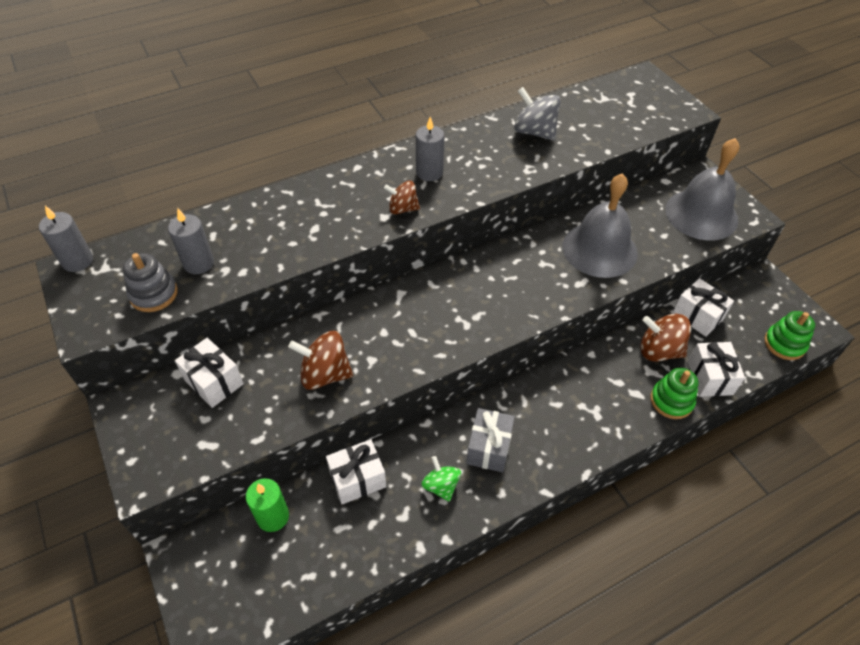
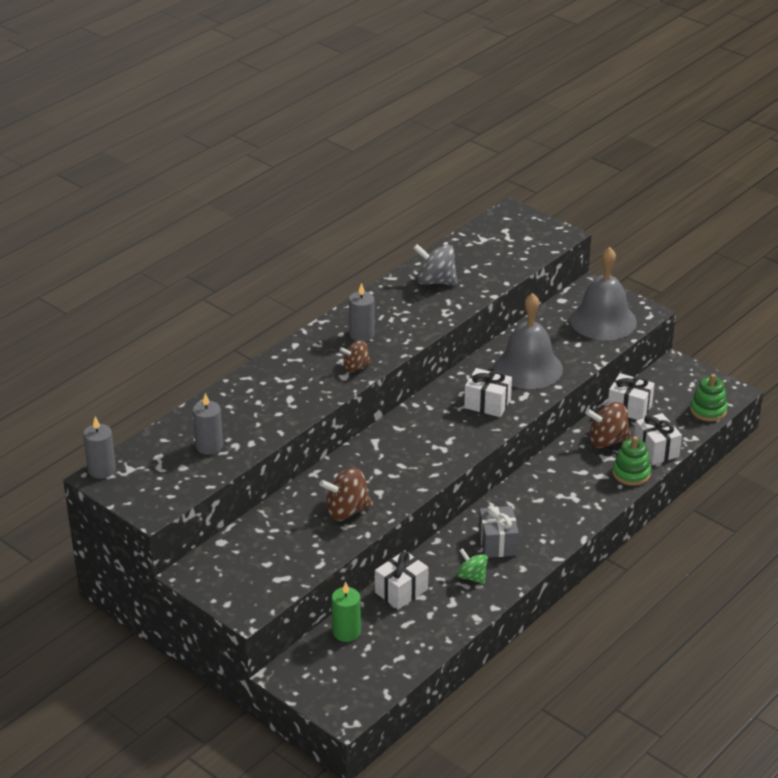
camera: 20 degrees left, 15 degrees down
(154, 294) = (188, 475): grey stacking toy -> none
(214, 382) = (256, 539): white gift -> white gift (487, 404)

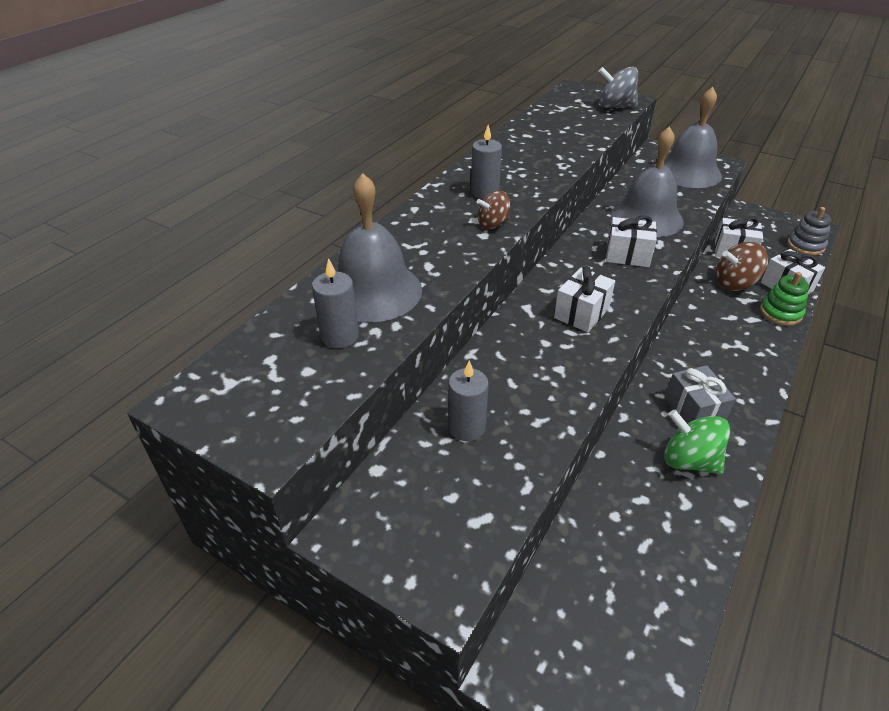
camera: 10 degrees left, 5 degrees up
(102, 470) = (187, 389): grey candle -> grey candle (466, 427)
(241, 415) = (373, 291): none -> grey bell
(346, 511) = (530, 399): brown spinning top -> none
(346, 632) = (571, 574): green candle -> none
(401, 591) = (614, 494): white gift -> white gift (581, 313)
(435, 281) = (537, 141): grey spinning top -> grey spinning top (615, 106)
(472, 577) = (689, 460): green spinning top -> green spinning top, size x1.55
(708, 410) = (805, 246): green stacking toy -> grey stacking toy

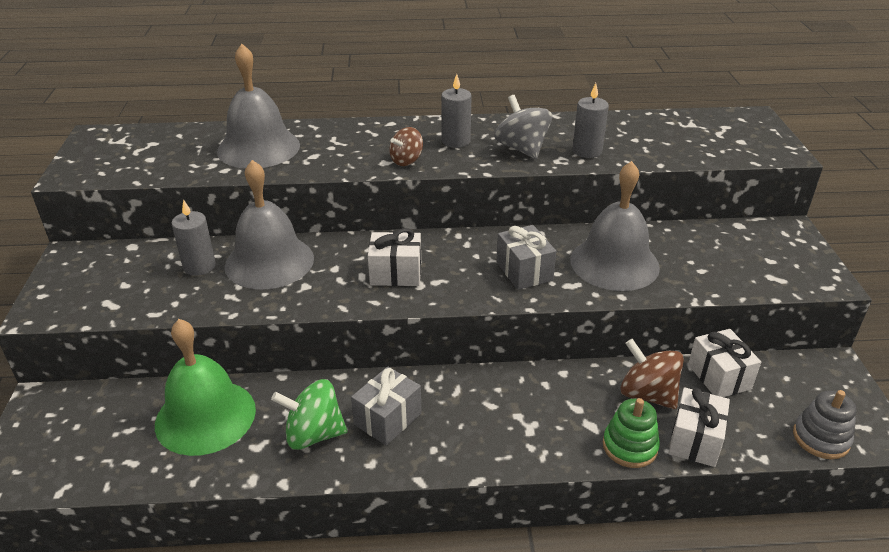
camera: 55 degrees right, 5 degrees down
(340, 336) = (195, 155): grey candle -> grey candle (587, 151)
(493, 224) = (406, 161): brown spinning top -> brown spinning top turned 75 degrees counterclockwise
(615, 106) = (747, 149): grey spinning top -> grey spinning top (522, 149)
(625, 527) = (205, 416): none -> green bell
(627, 255) = (524, 271): white gift -> grey gift
(688, 172) = (762, 264): grey bell -> grey bell (269, 261)
(689, 460) = (314, 434): green spinning top -> green spinning top turned 90 degrees counterclockwise

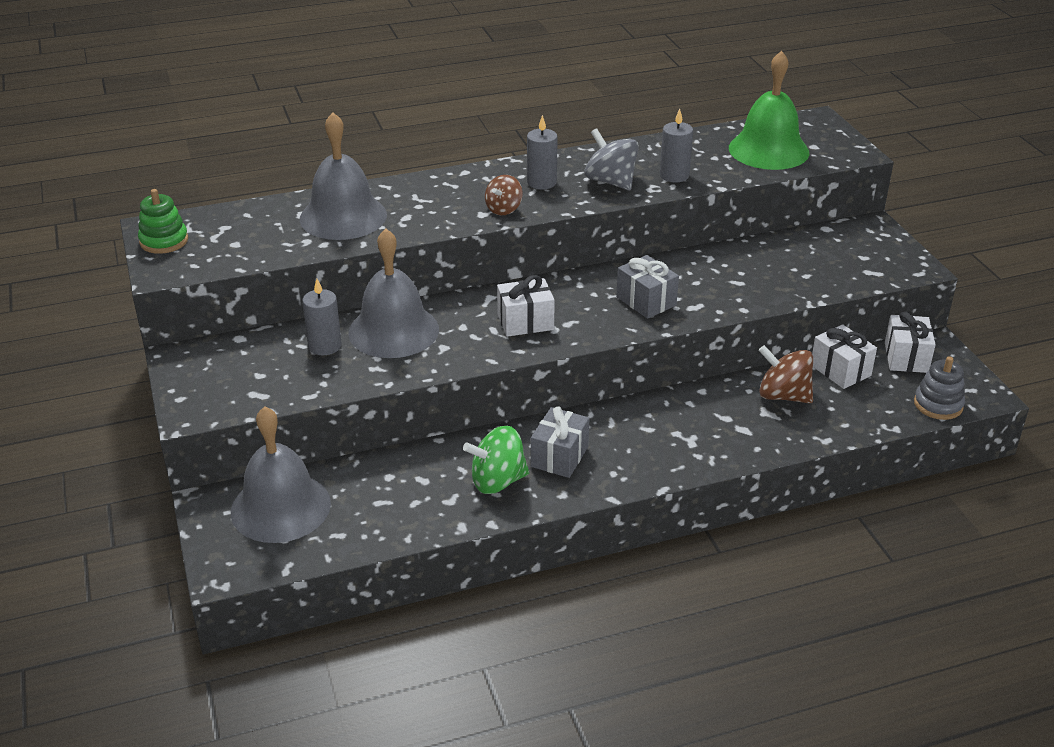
camera: 15 degrees left, 0 degrees up
(205, 416) = (385, 485): green bell -> green bell (768, 150)
(614, 263) = (726, 281): grey bell -> grey bell (280, 507)
(630, 446) = (782, 440): green stacking toy -> green stacking toy (164, 241)
(694, 440) = (835, 425): white gift -> white gift (906, 357)

